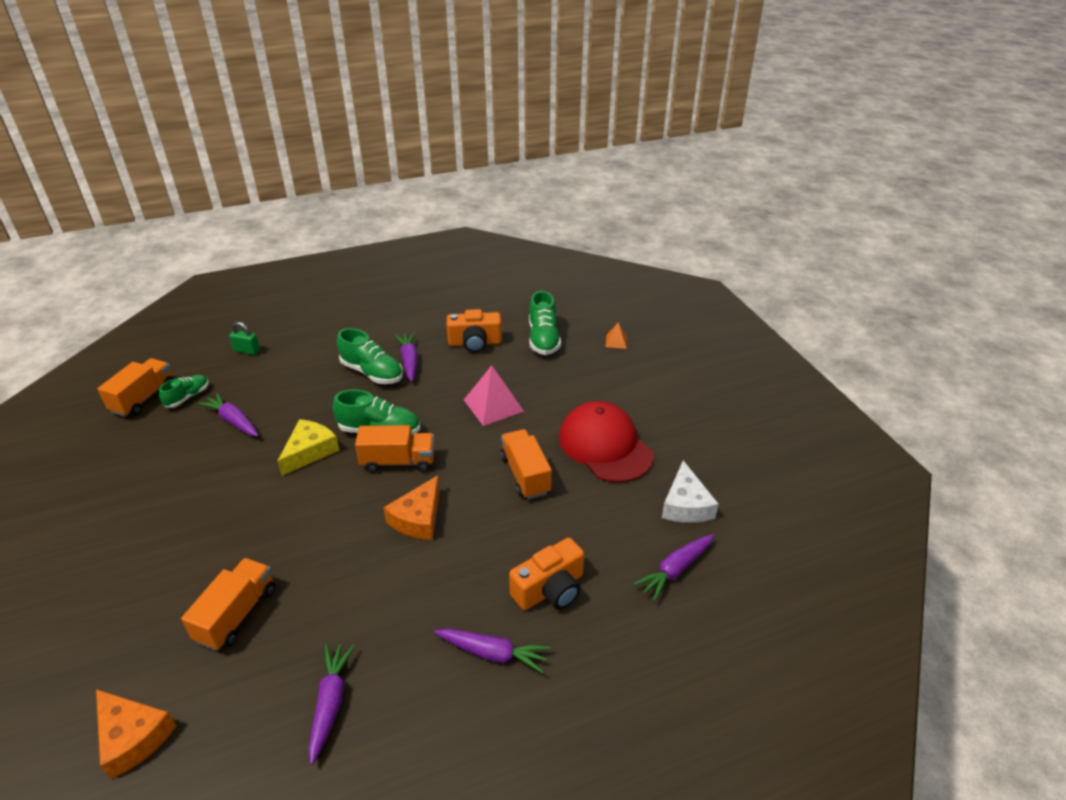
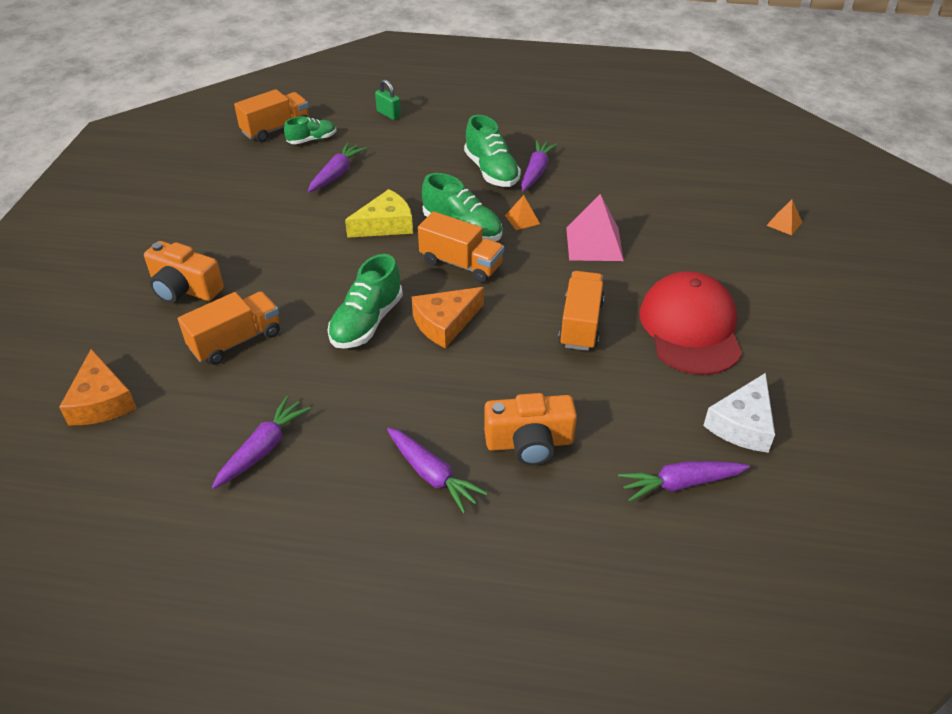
camera: 30 degrees right, 5 degrees up
(233, 421) = (336, 174): purple carrot -> purple carrot turned 45 degrees clockwise
(424, 405) = (522, 219): none -> orange pyramid
(475, 343) = (617, 175): orange camera -> orange camera (185, 289)
(543, 339) = (698, 194): green shoe -> green shoe (367, 322)

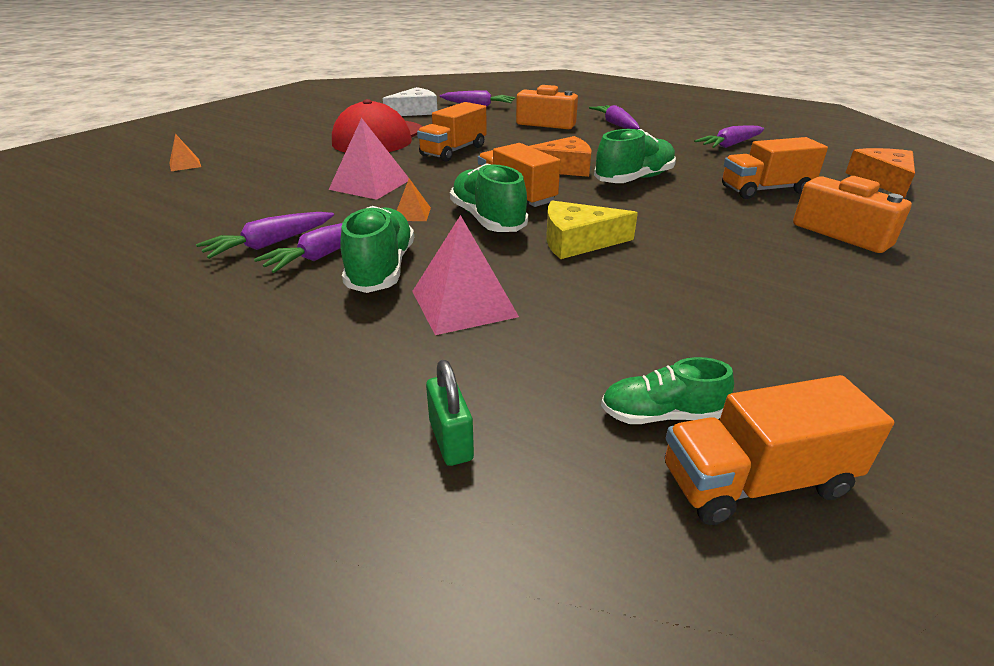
camera: 155 degrees left, 10 degrees down
(336, 174) = (624, 323): purple carrot -> purple carrot (270, 244)
(426, 163) = (463, 303): none -> pink pyramid

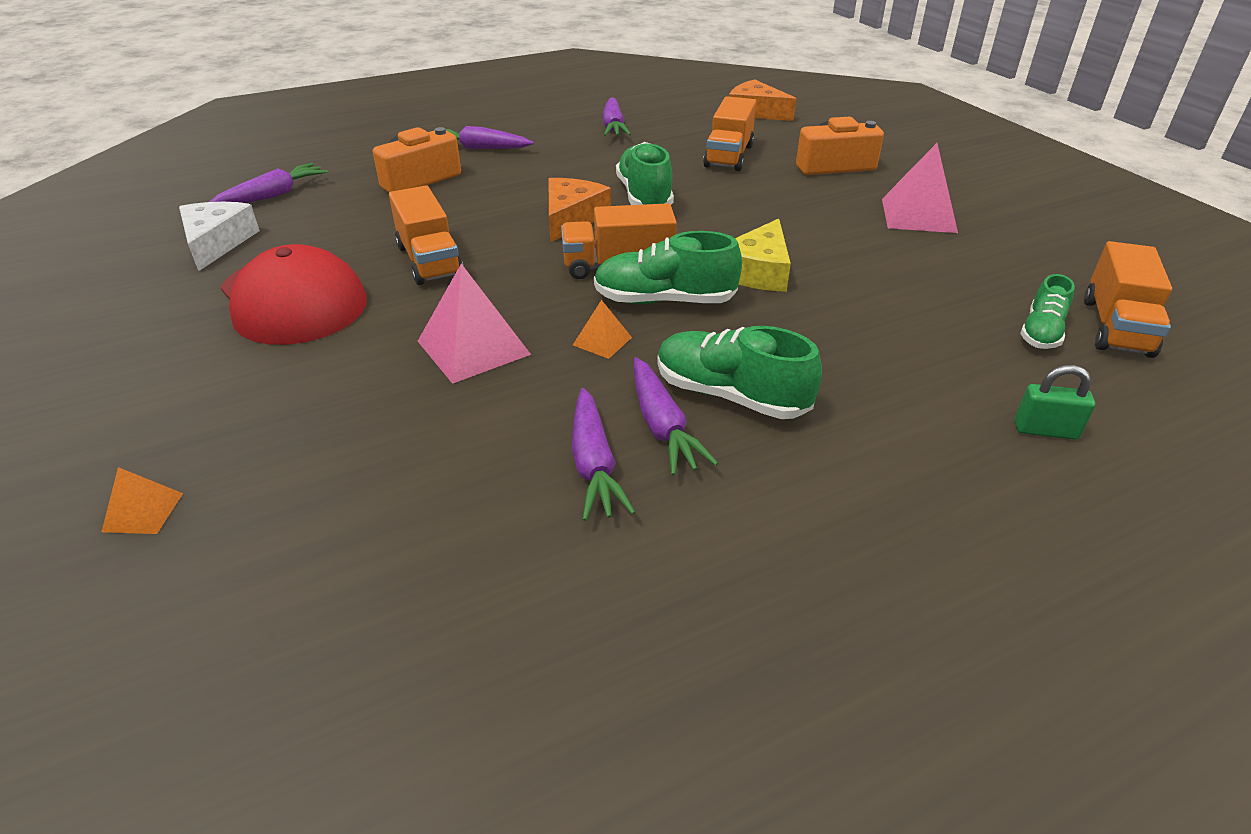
camera: 60 degrees left, 5 degrees up
(463, 303) = (838, 366): pink pyramid -> pink pyramid (918, 215)

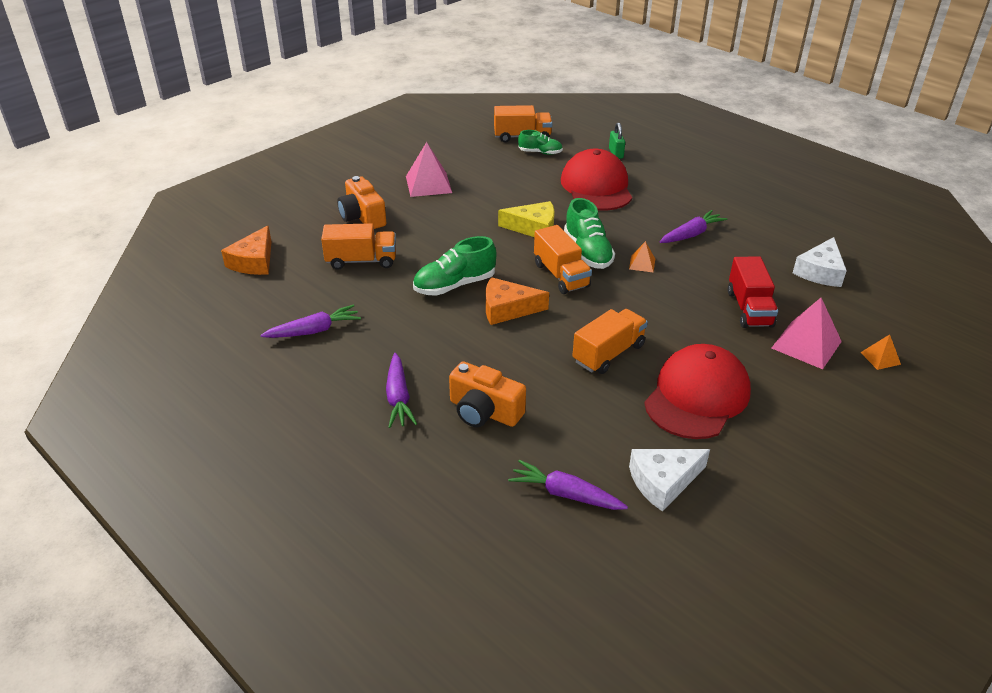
camera: 110 degrees left, 0 degrees up
(403, 410) = (749, 309): none -> red truck
(423, 565) = (820, 271): none -> white cheese
(473, 347) = (682, 303): pink pyramid -> pink pyramid (806, 344)
(594, 465) = (731, 246): purple carrot -> none
(731, 395) = (654, 221): green shoe -> none
(884, 363) = (596, 187): none -> red cap

